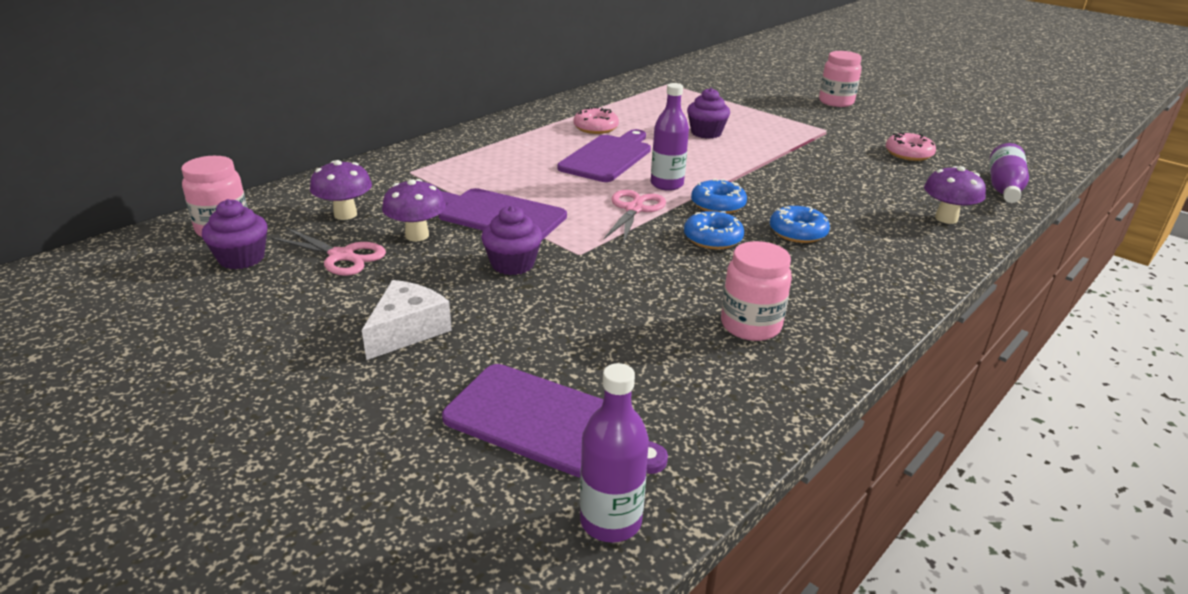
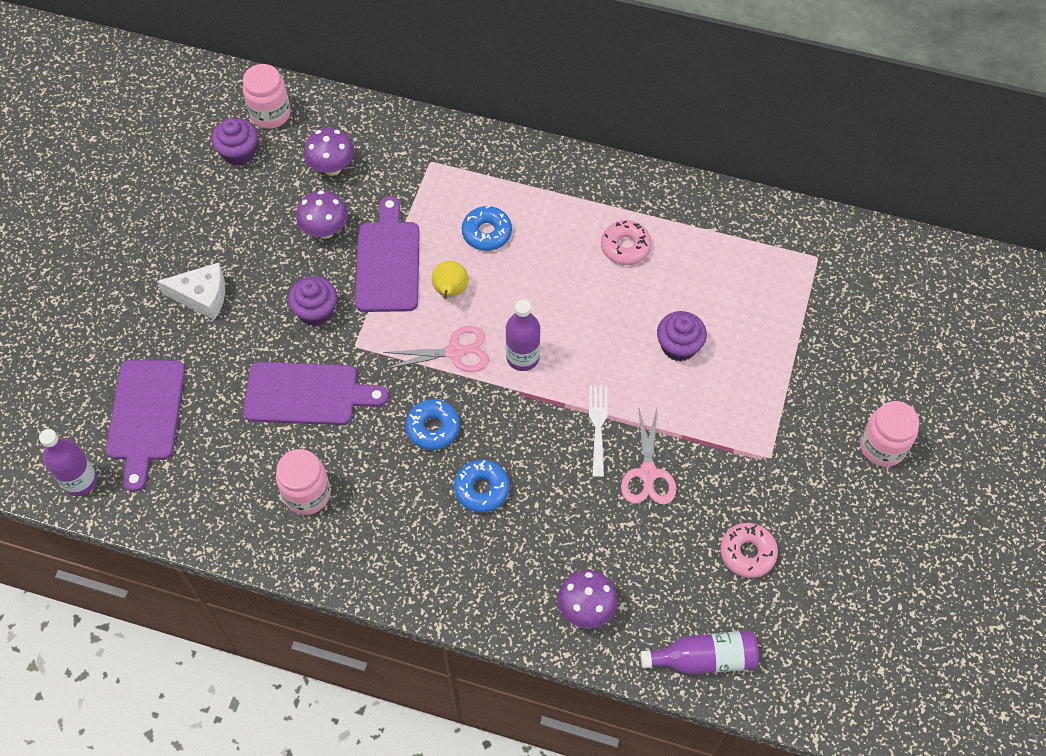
camera: 65 degrees right, 30 degrees up
(341, 256) = (272, 205): pink scissors -> pink scissors (648, 473)
(564, 196) = (450, 291): none -> yellow pear
(608, 157) = (556, 288): purple cutting board -> purple cutting board (307, 394)
(718, 205) = (502, 411): blue donut -> blue donut (486, 233)
(760, 174) = (598, 426): none -> white fork

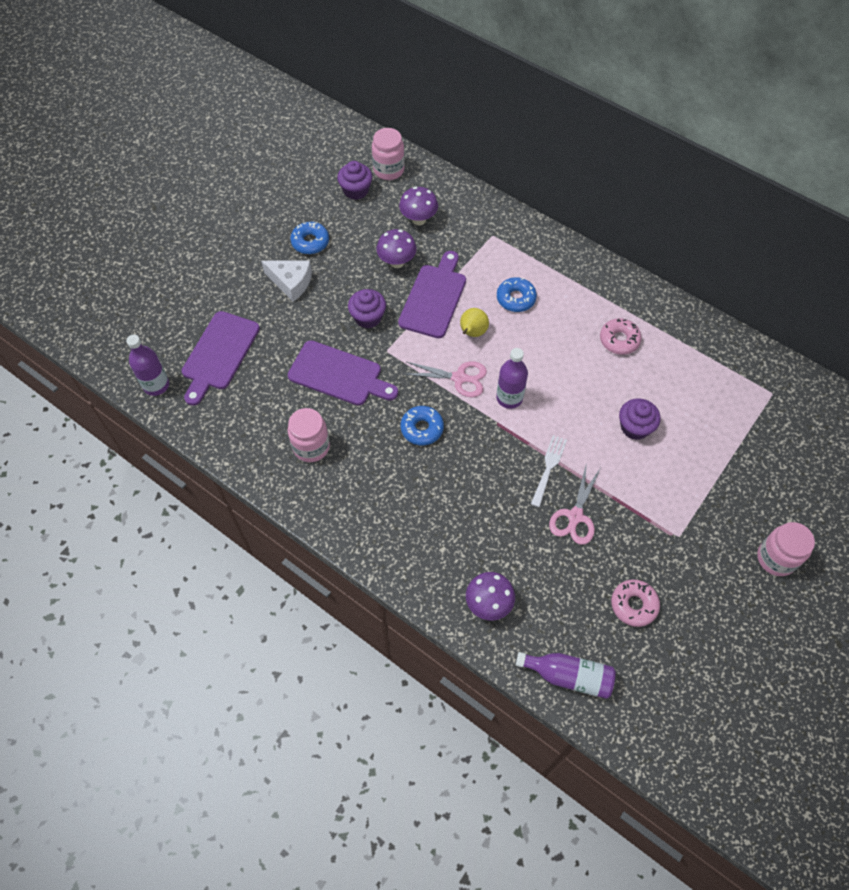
camera: 20 degrees right, 0 degrees up
(482, 489) = (442, 486): blue donut -> blue donut (310, 242)

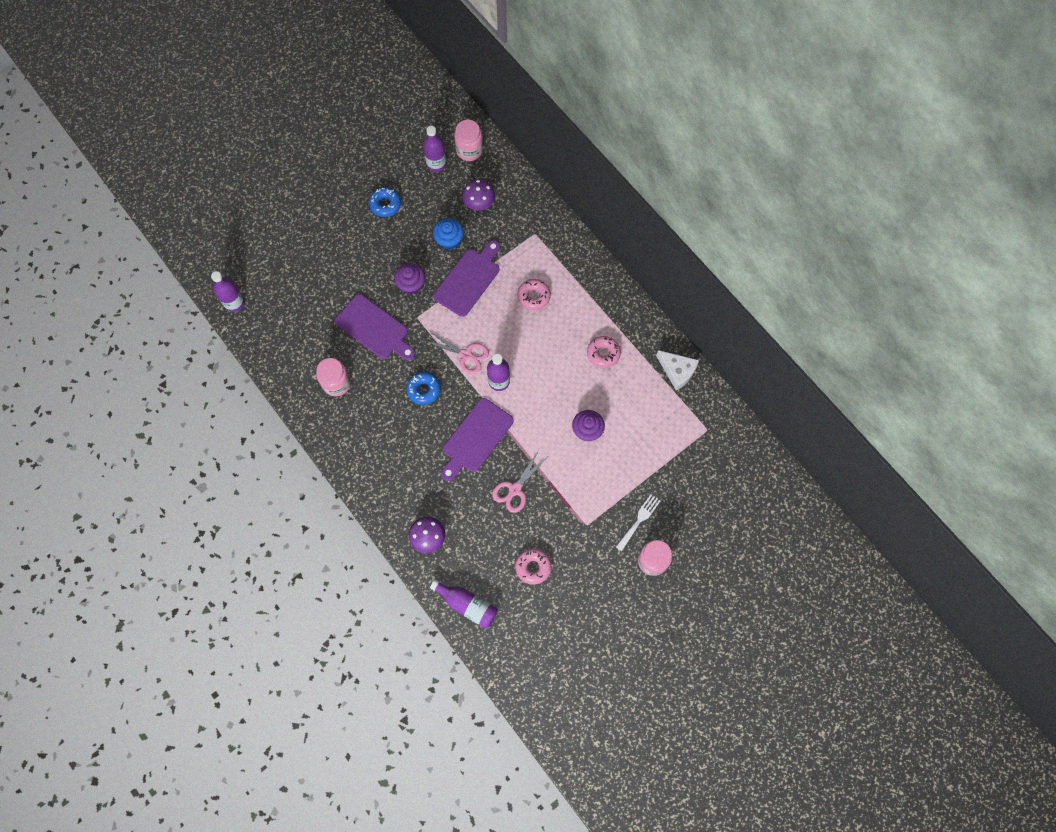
camera: 15 degrees right, 10 degrees up
(219, 354) = (288, 288): purple cutting board -> purple cutting board (475, 438)
(291, 282) = (360, 238): white cheese -> white cheese (677, 371)
(356, 190) = (436, 164): purple cupcake -> purple bottle
(397, 262) = (449, 240): purple mushroom -> blue cupcake
(472, 333) = (489, 318): yellow pear -> none
(516, 298) = (534, 296): blue donut -> pink donut
(548, 467) = (509, 446): white fork -> white fork (639, 520)

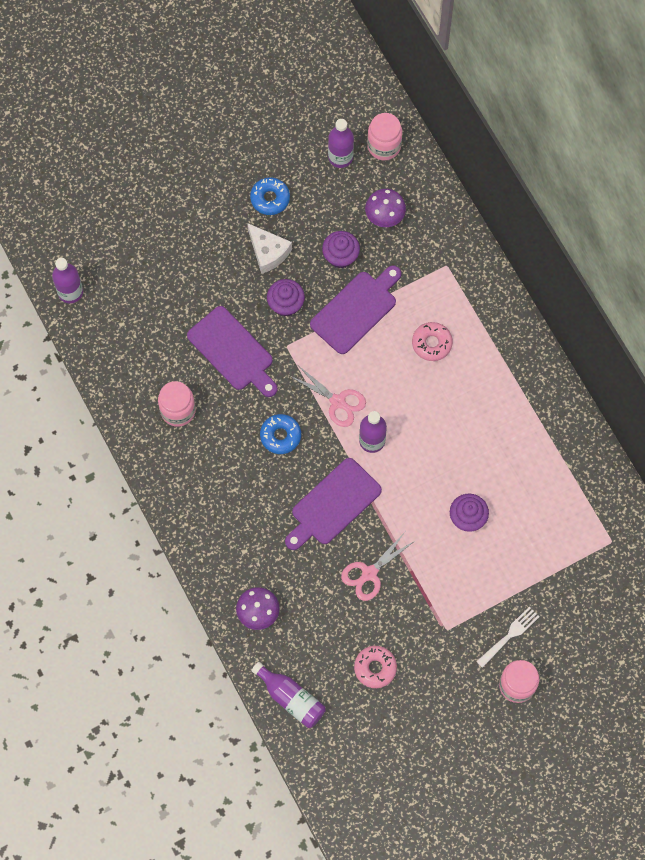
camera: 10 degrees right, 0 degrees up
(449, 240) = (340, 256): blue cupcake -> purple cupcake
(603, 353) = (503, 428): pink donut -> none
(677, 371) = (589, 465): white cheese -> white cheese (268, 252)

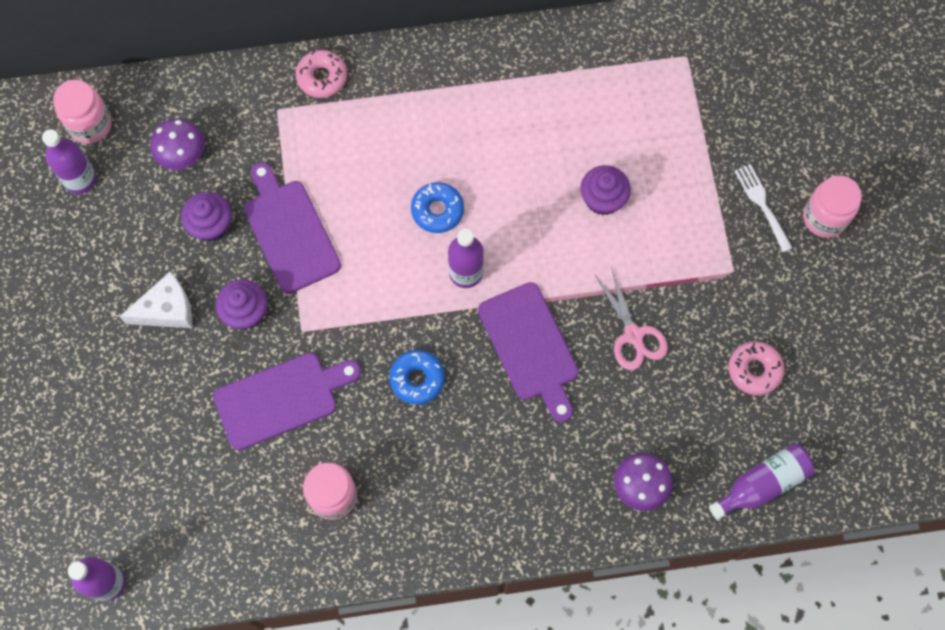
camera: 70 degrees left, 0 degrees up
(270, 198) = (95, 282): blue donut -> blue donut (437, 210)
(338, 402) = (400, 295): pink scissors -> none
(432, 343) = (369, 161): pink donut -> pink donut (322, 77)

